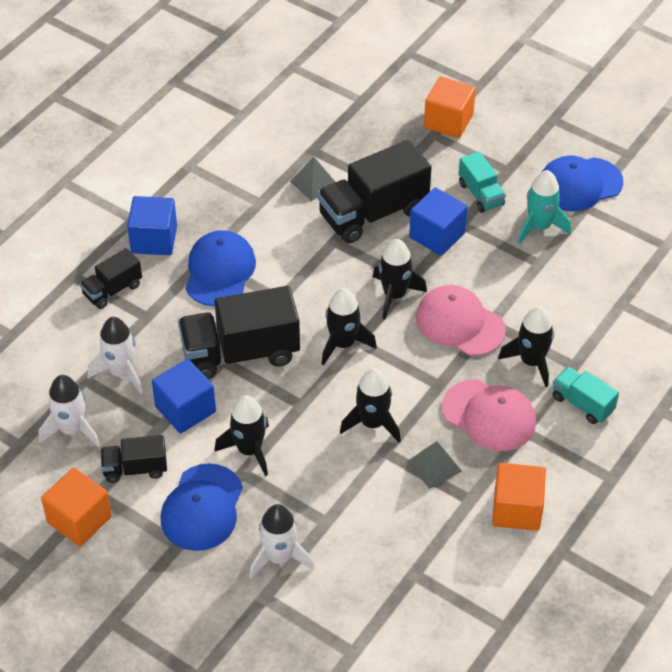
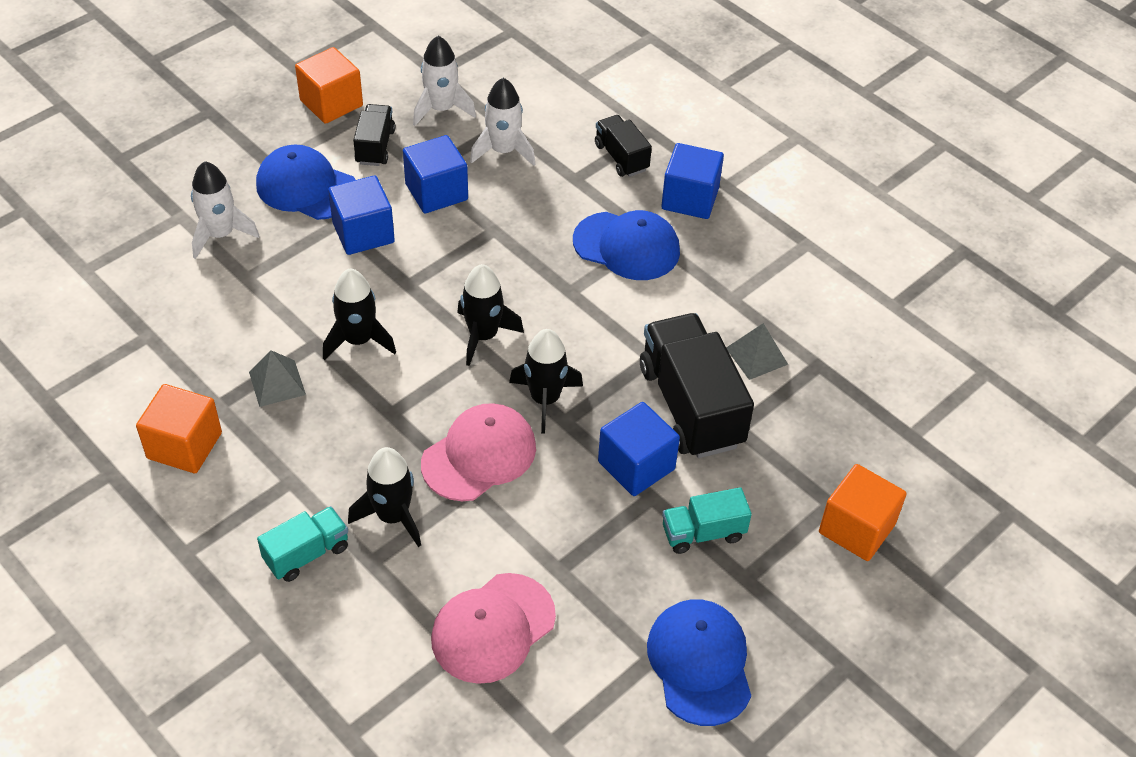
camera: 100 degrees right, 0 degrees up
(240, 353) = (498, 245): black truck -> none
(249, 450) = (363, 233): black rocket -> blue cube
(489, 415) = (326, 451): pink cap -> pink cap (493, 628)
(539, 227) = (625, 588): turquoise rocket -> none

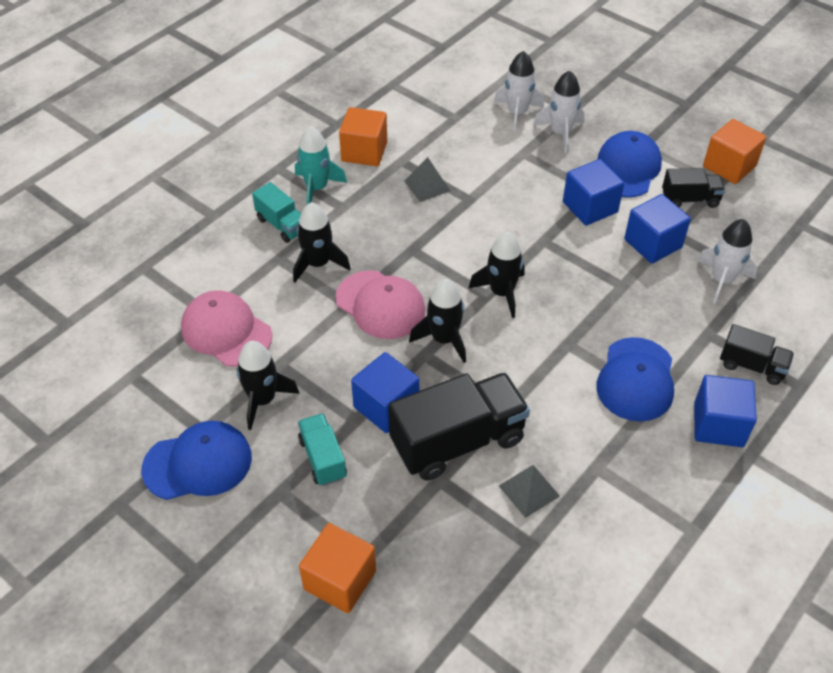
camera: 85 degrees right, 0 degrees up
(243, 508) = (317, 188): none -> turquoise rocket
(358, 340) = (478, 221): black rocket -> black rocket (262, 400)
(441, 109) = (755, 233): white rocket -> white rocket (517, 113)
(621, 157) = (752, 366): black truck -> black truck turned 60 degrees clockwise

